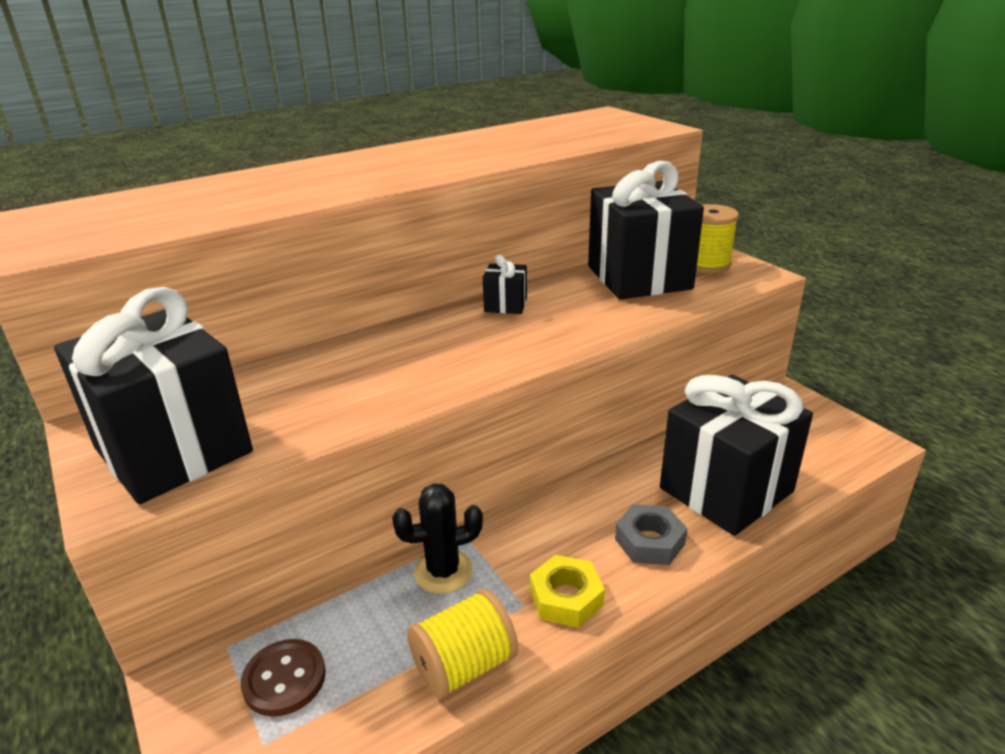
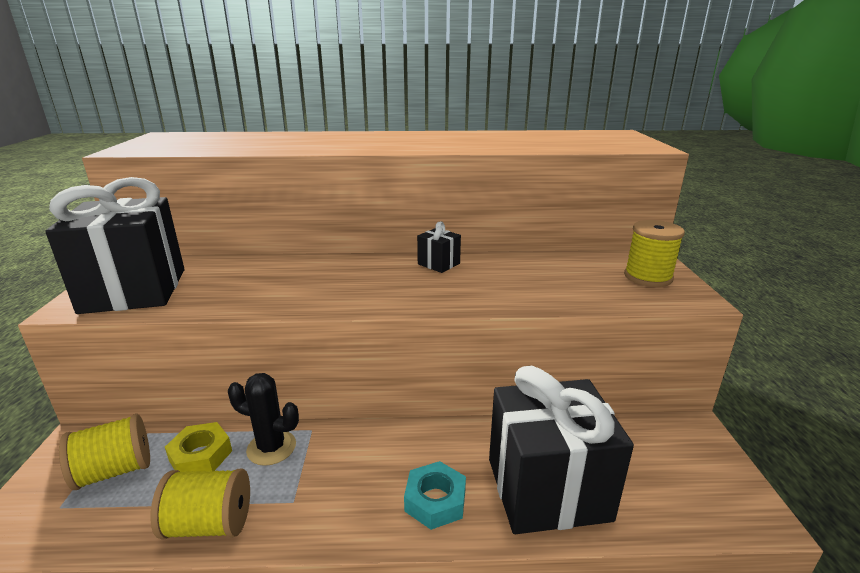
camera: 30 degrees right, 5 degrees down
(284, 679) = (114, 471): brown button -> yellow spool
(566, 597) = (326, 512): yellow nut -> yellow nut (201, 455)
(639, 277) = (570, 272): black gift -> none
(649, 541) = (435, 501): grey nut -> turquoise nut

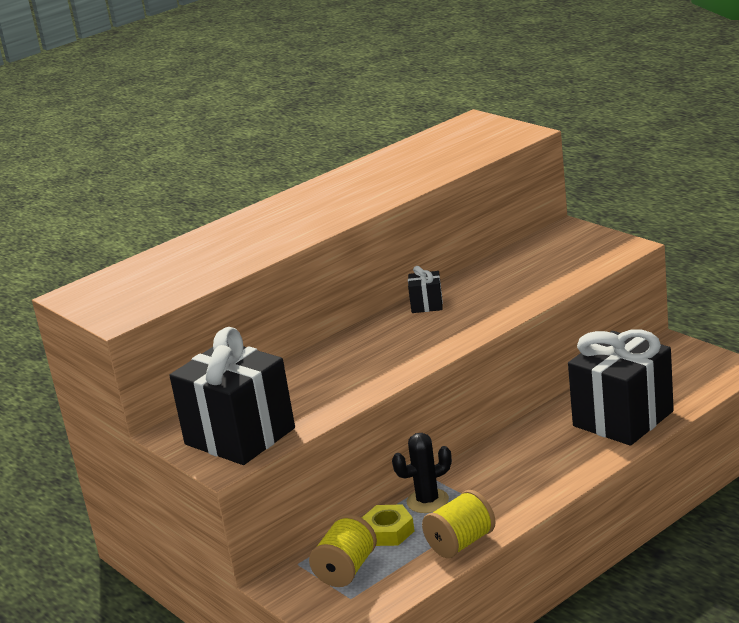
camera: 35 degrees left, 0 degrees up
(435, 501) = (570, 459): turquoise nut -> none
(648, 277) = (583, 244): yellow spool -> none

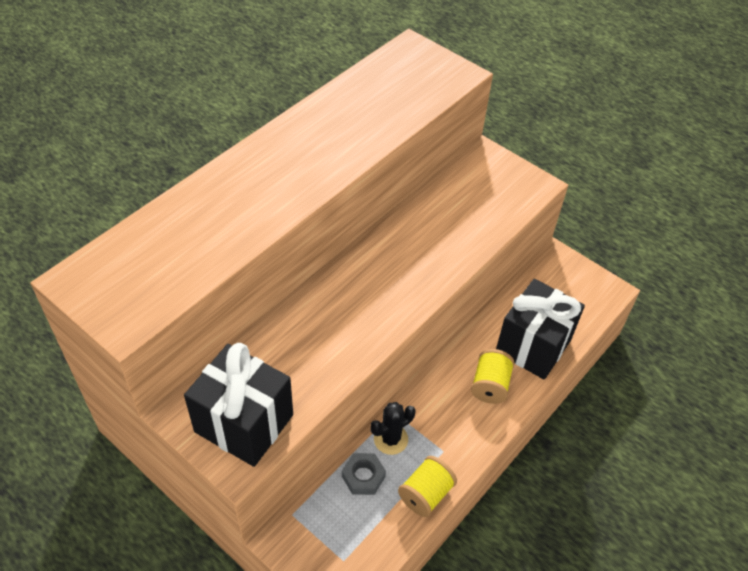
camera: 15 degrees left, 25 degrees up
(346, 570) = (335, 524): yellow spool -> yellow spool (490, 385)
(388, 531) = (363, 476): yellow nut -> grey nut
(427, 305) = (383, 247): black gift -> none

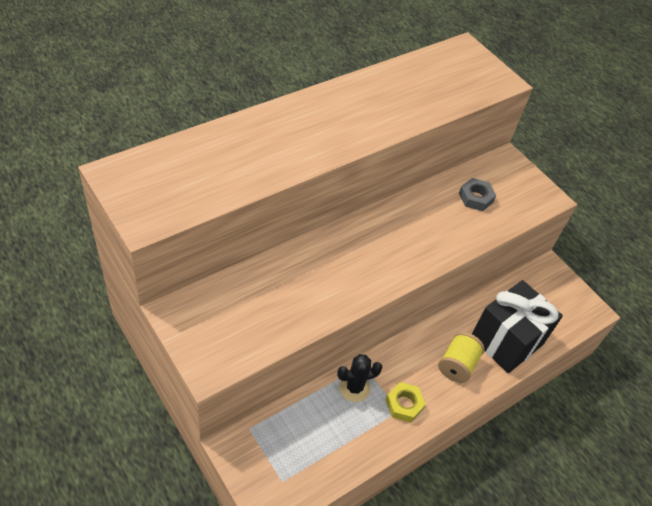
camera: 10 degrees right, 0 degrees up
(244, 423) = (226, 336): black gift -> none
(363, 476) = (321, 413): grey nut -> grey nut (475, 198)
(425, 494) = (371, 444): yellow spool -> none
(447, 442) = (404, 404): none -> yellow nut

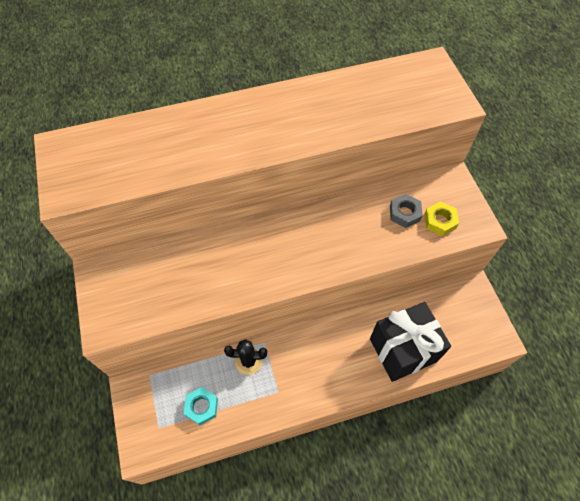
camera: 25 degrees right, 10 degrees up
(322, 447) = (201, 407): none -> turquoise nut
(404, 404) = (285, 387): yellow nut -> yellow nut (440, 221)
(457, 365) = (347, 362): yellow spool -> none

